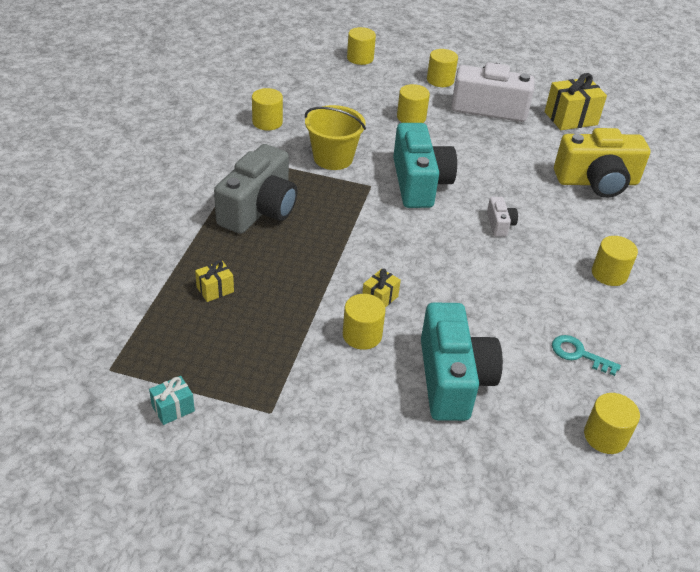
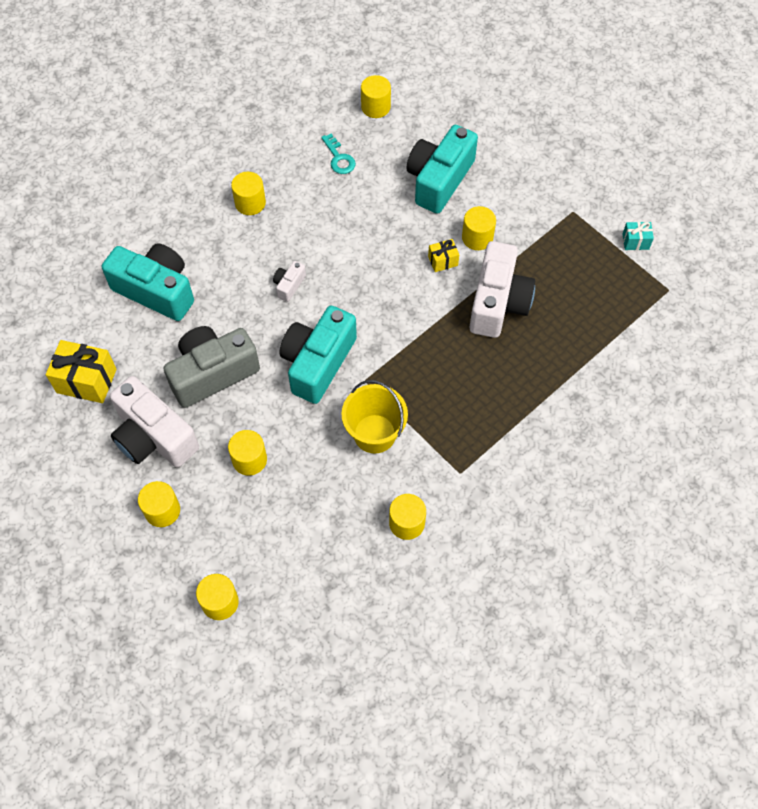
camera: 145 degrees left, 20 degrees up
(215, 289) = (564, 325): yellow gift -> none
(259, 209) = (484, 396): grey camera -> grey camera (212, 373)
(296, 283) = (498, 303): none -> white camera
(597, 182) = (156, 290): yellow camera -> turquoise camera

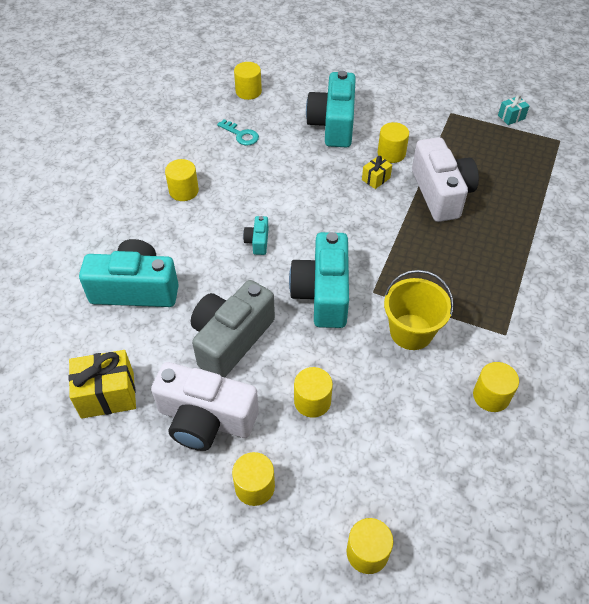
camera: 25 degrees left, 10 degrees down
(289, 285) = (258, 241): white camera -> turquoise camera

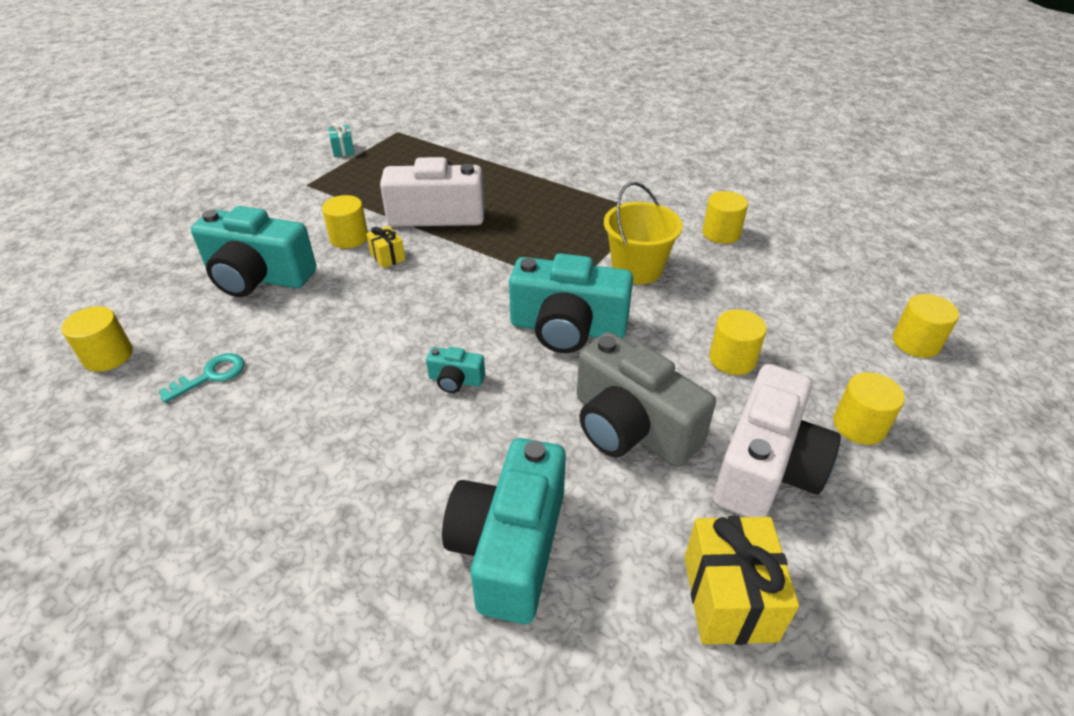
camera: 80 degrees left, 10 degrees down
(184, 191) = (302, 462): yellow cylinder -> none

